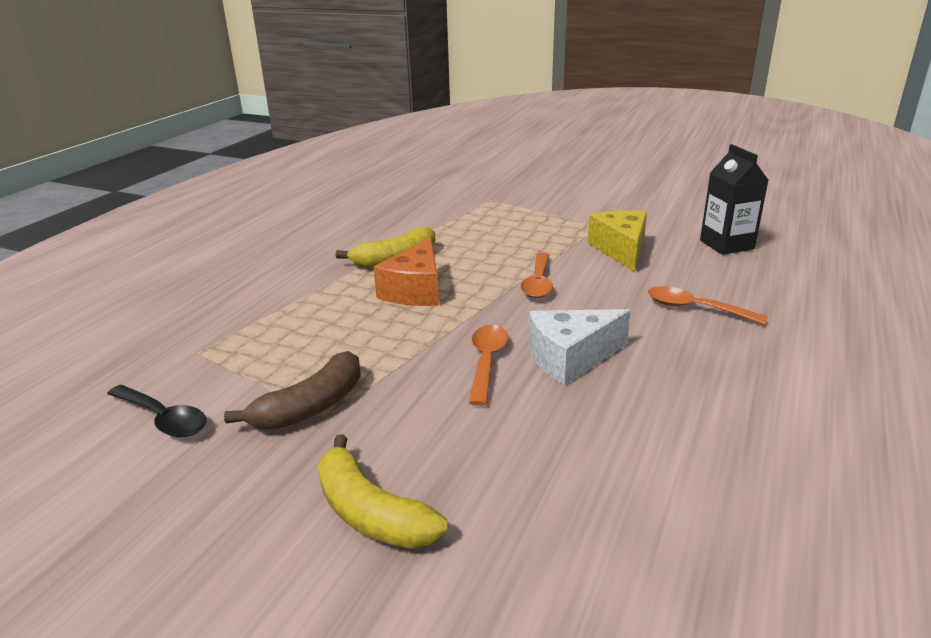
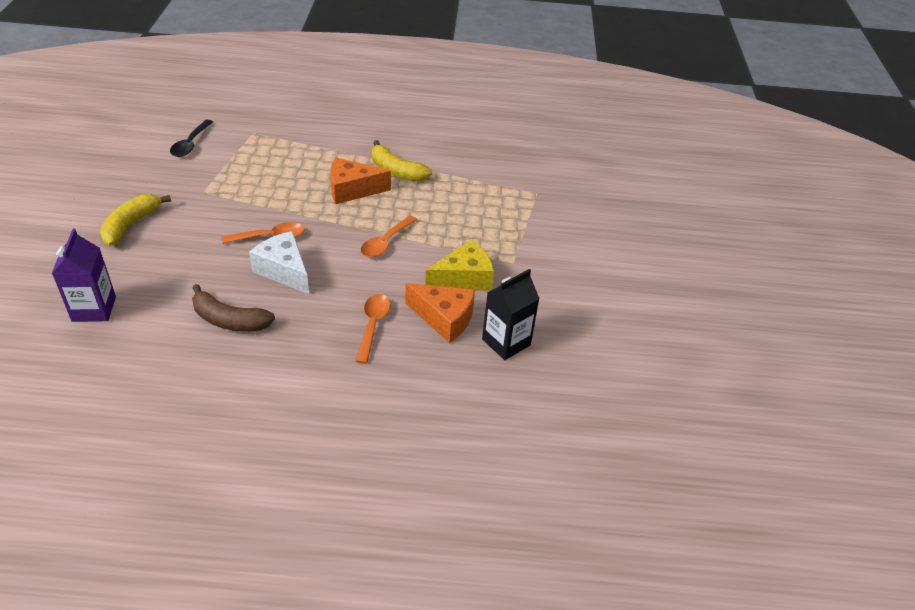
camera: 65 degrees right, 15 degrees up
(311, 406) = (210, 185): brown banana -> brown banana (229, 320)
(538, 283) = (385, 242): orange spoon -> orange spoon turned 45 degrees counterclockwise
(623, 580) = (94, 309): none -> purple carton
(687, 268) = (444, 319): none -> orange cheese

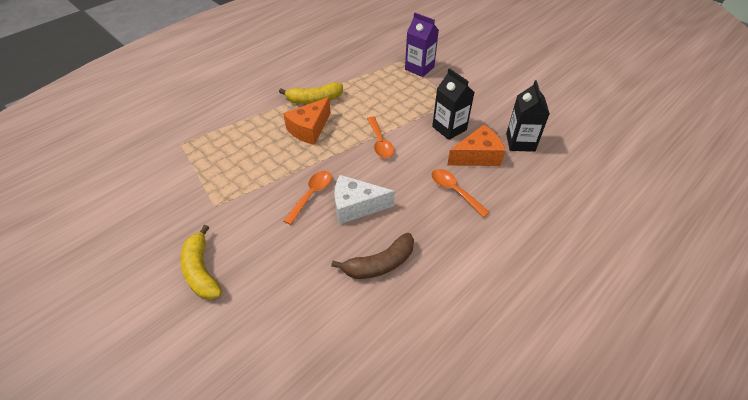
camera: 45 degrees left, 5 degrees up
(94, 309) = (281, 348): purple carton -> purple carton (419, 68)
(190, 144) = (146, 183): black spoon -> none
(464, 278) = (449, 128): yellow cheese -> black carton

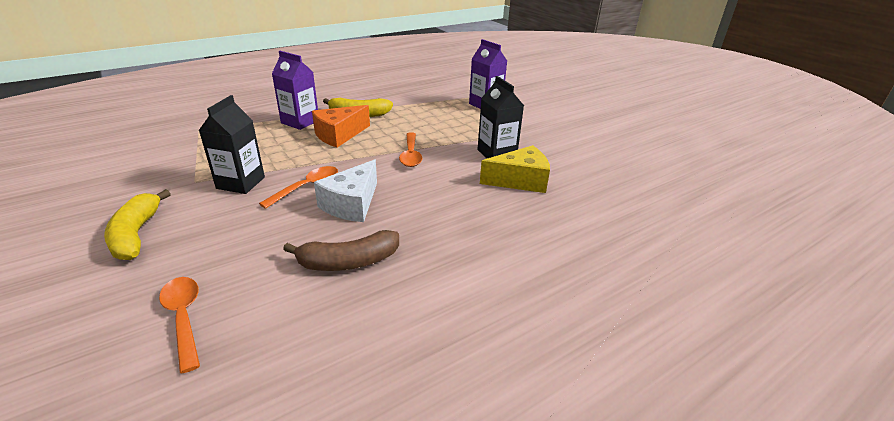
camera: 10 degrees right, 15 degrees down
(267, 118) = (300, 122): none -> purple carton
(356, 206) = (352, 204): white cheese -> white cheese turned 75 degrees counterclockwise
(454, 191) = (477, 207): orange spoon -> orange spoon (184, 318)
(477, 156) = (520, 181): orange cheese -> yellow cheese
(520, 142) = (578, 176): black carton -> black carton (241, 183)

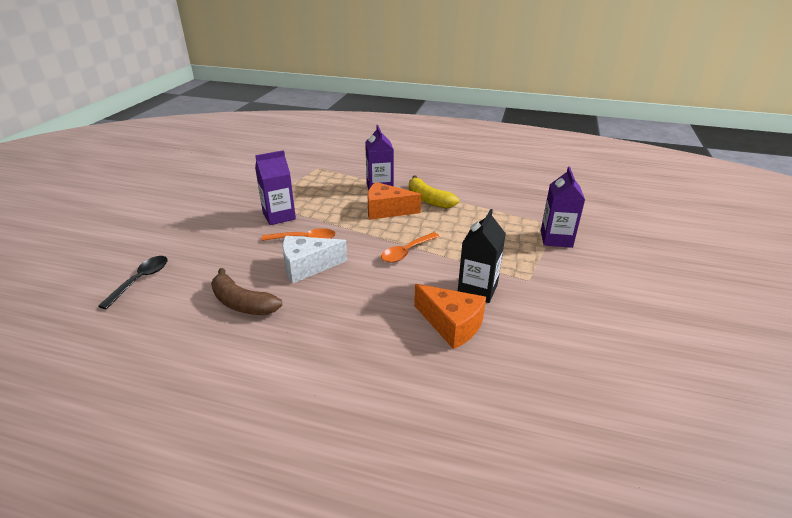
camera: 50 degrees right, 0 degrees up
(136, 234) = (194, 221): yellow banana -> none
(184, 318) = (141, 280): orange spoon -> black spoon
(241, 183) = (279, 216): black carton -> purple carton
(520, 181) = (451, 324): yellow cheese -> orange cheese

